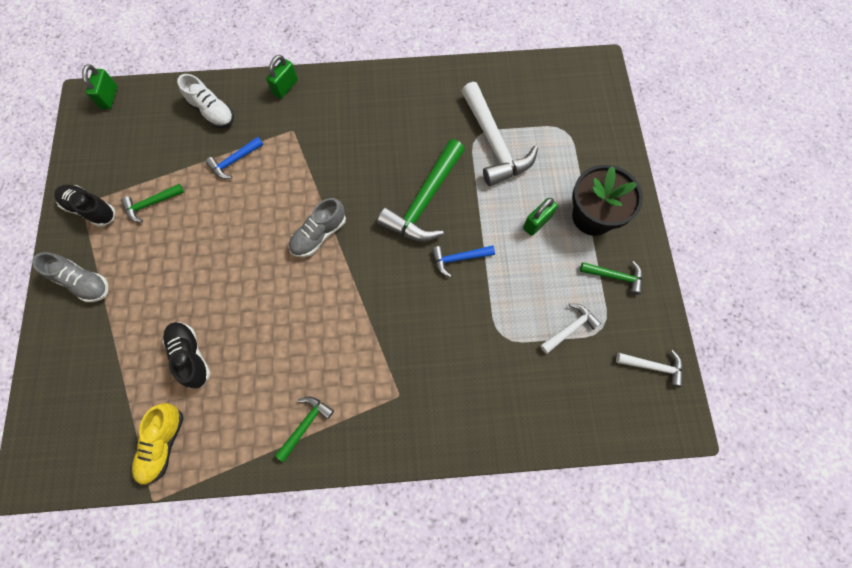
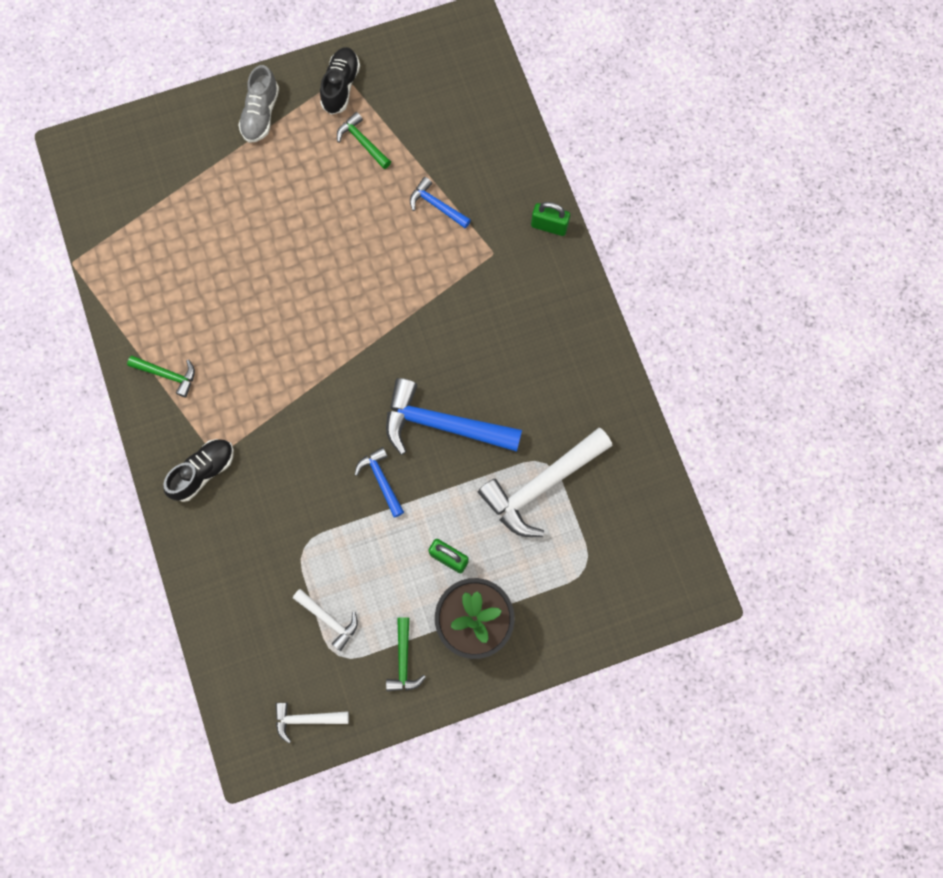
camera: 75 degrees right, 5 degrees up
(109, 97) = (479, 46): green padlock -> none
(163, 444) = (122, 252): yellow shoe -> none
(190, 356) = (210, 244): black shoe -> black shoe (203, 472)
(212, 111) = (493, 159): white shoe -> none
(319, 235) = (371, 323): grey shoe -> none
(425, 201) = (442, 424): green hammer -> blue hammer
(653, 366) = (306, 719): white hammer -> white hammer turned 90 degrees clockwise

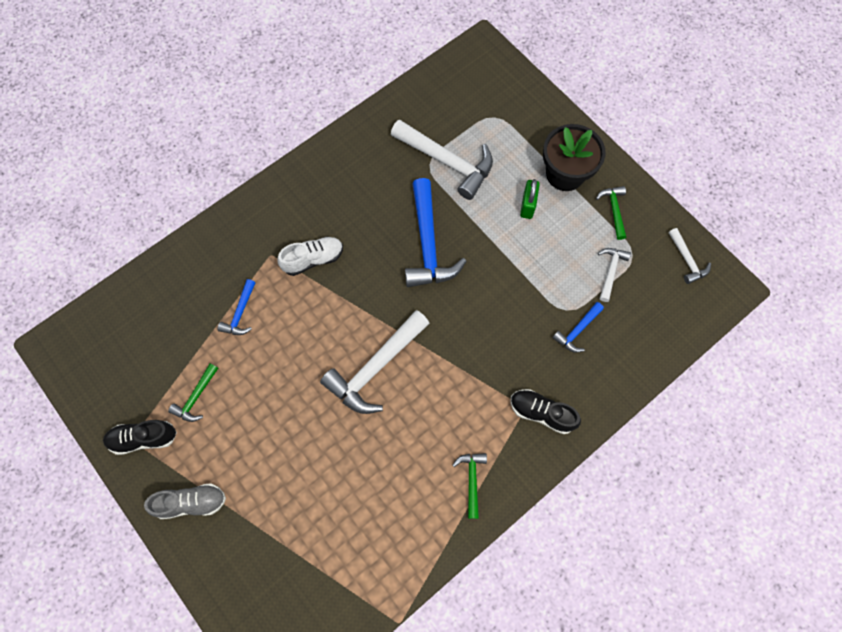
camera: 110 degrees left, 5 degrees down
(322, 321) = (375, 367): none -> white hammer
(381, 480) = (490, 272): blue hammer -> blue hammer (577, 330)
(403, 660) = (614, 210): green hammer -> green hammer turned 75 degrees counterclockwise
(471, 295) = (313, 259): none -> white shoe
(549, 226) = (233, 221): green padlock -> none

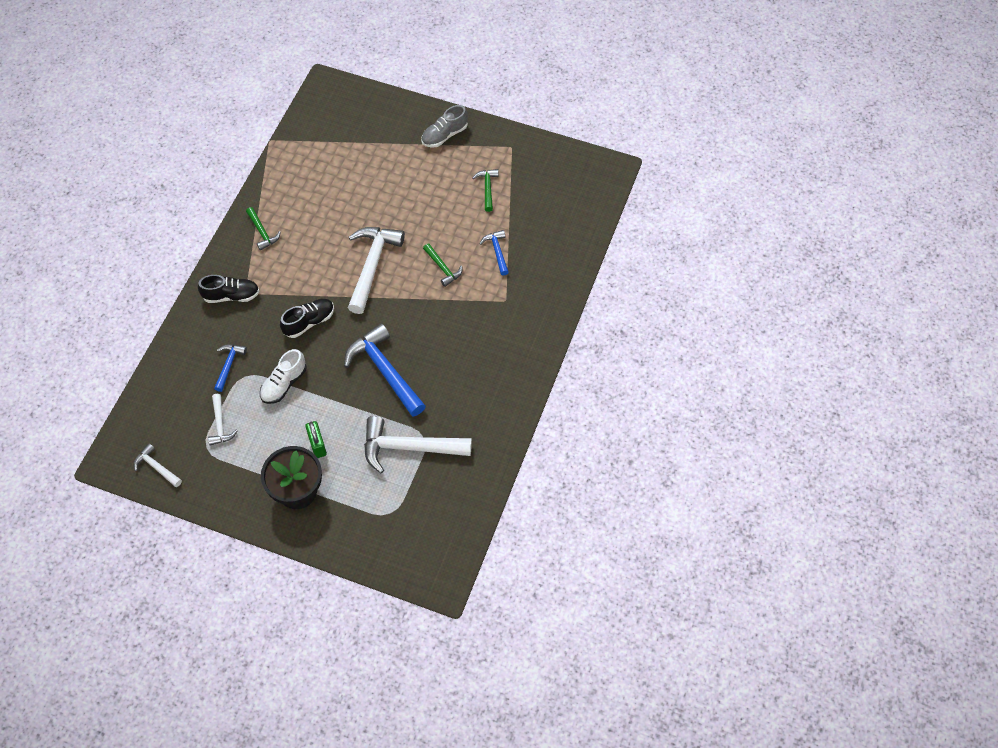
camera: 150 degrees right, 10 degrees down
(143, 438) = (504, 151): black shoe -> black shoe (309, 322)
(313, 259) = (469, 314): white shoe -> white shoe (284, 384)
(614, 210) = (238, 479): green hammer -> green hammer (443, 268)

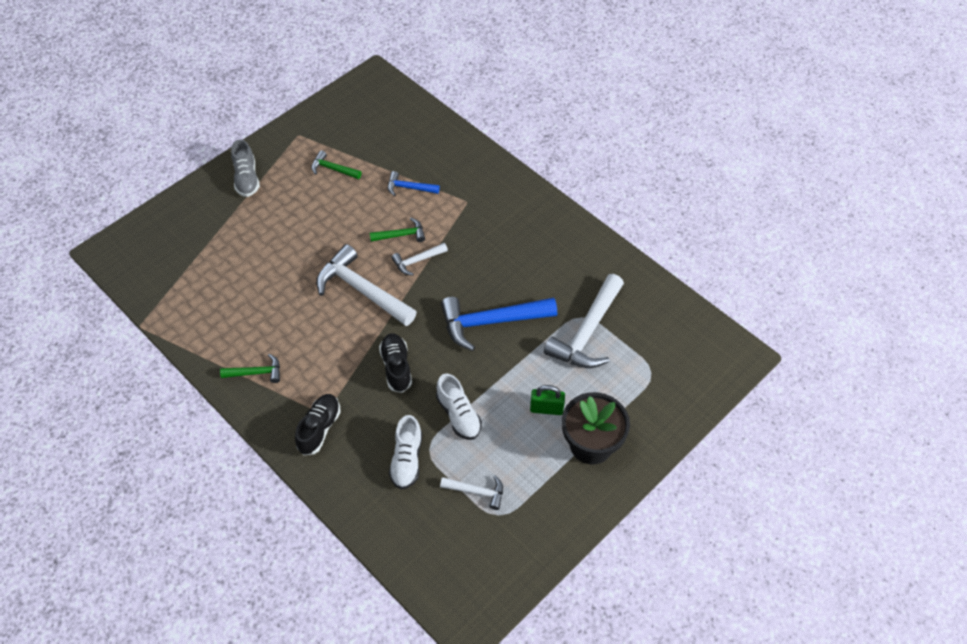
camera: 65 degrees left, 5 degrees down
(156, 467) = (498, 574): white hammer -> white hammer (417, 261)
(229, 365) = (407, 459): blue hammer -> white shoe

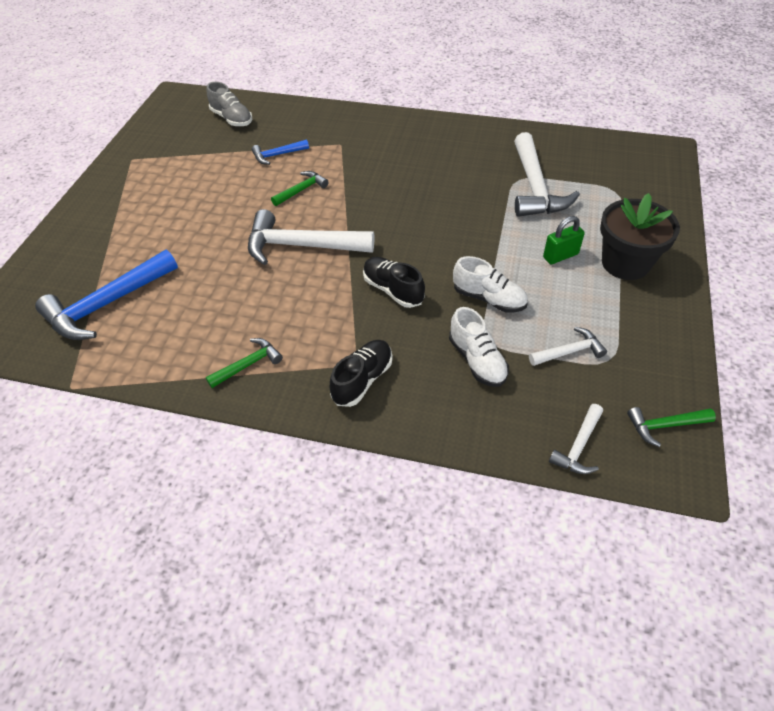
camera: 30 degrees left, 5 degrees down
(246, 178) = (102, 211): grey shoe -> grey shoe (232, 119)
(319, 429) = (362, 380): black shoe -> black shoe turned 45 degrees clockwise
(333, 169) = (190, 170): green hammer -> green hammer (665, 425)
(417, 261) = (335, 202): white hammer -> white hammer (578, 446)
(491, 322) = (446, 216): blue hammer -> blue hammer (107, 304)

